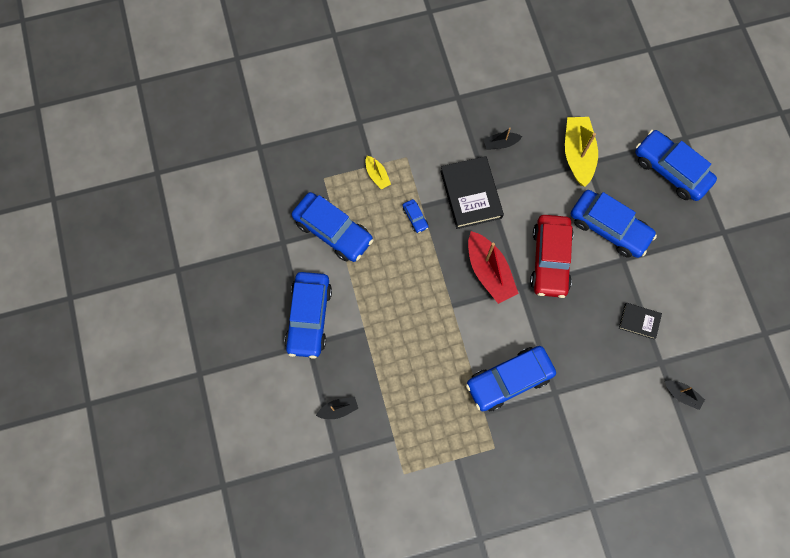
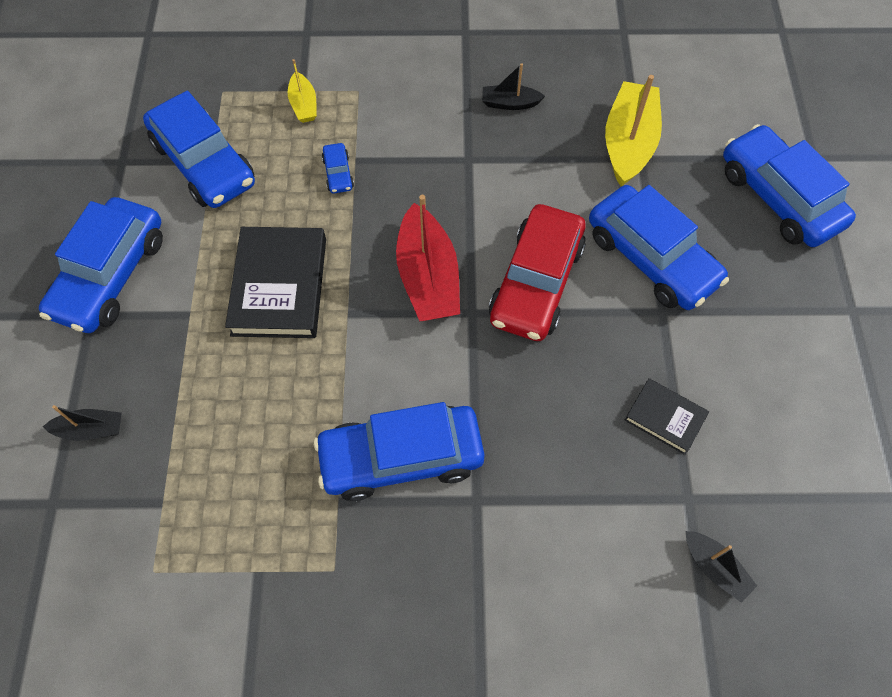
camera: 15 degrees right, 10 degrees down
(471, 194) = (438, 161): black book -> black book (279, 286)

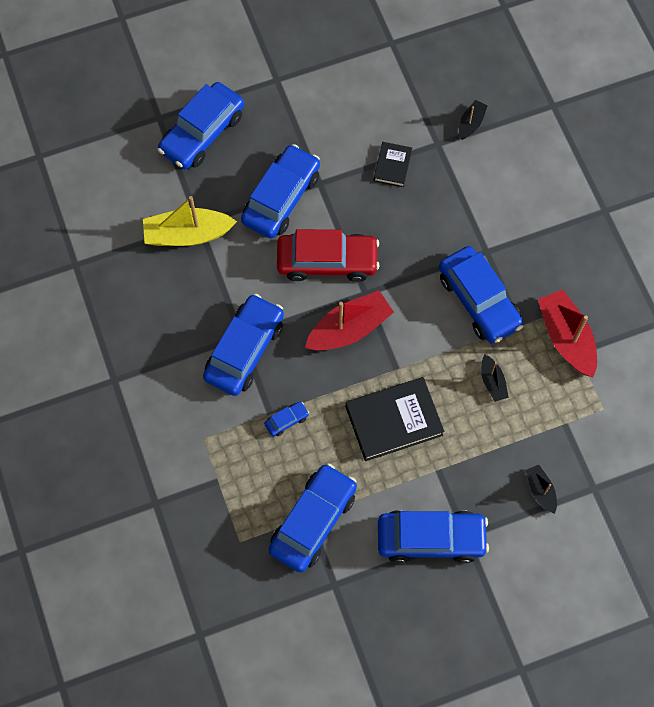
camera: 110 degrees left, 5 degrees up
(287, 563) = (566, 338): none -> red boat
(304, 105) = (231, 472): yellow boat -> none
(448, 158) = (244, 350): none -> blue car
(510, 103) = (178, 324): black boat -> black boat (492, 382)

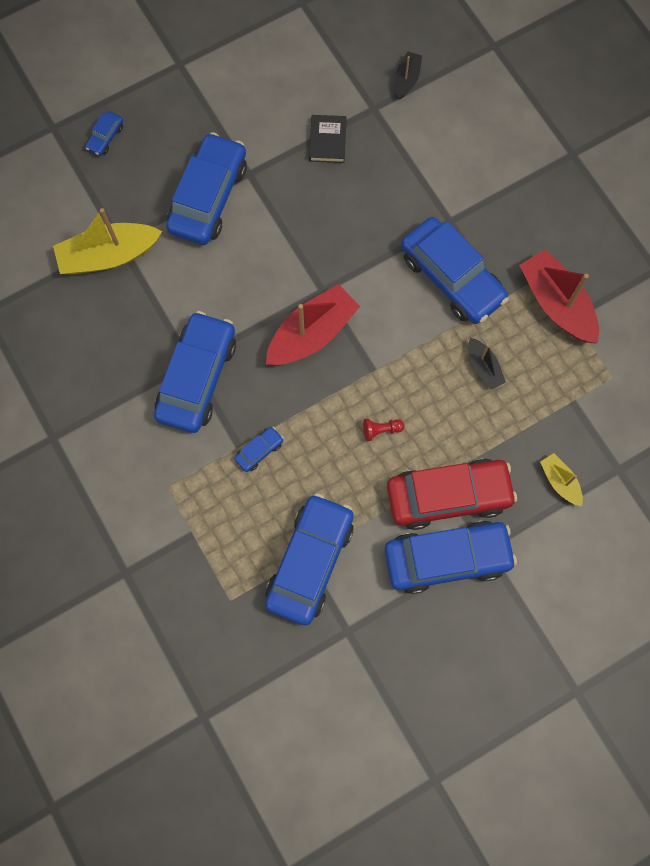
camera: 10 degrees left, 5 degrees up
(202, 133) = (105, 137): blue car -> blue car, size x0.42
(327, 261) = (273, 261): red car -> red car (448, 496)
(394, 420) = (381, 430): black book -> red pawn
(540, 490) = (560, 482): black boat -> yellow boat

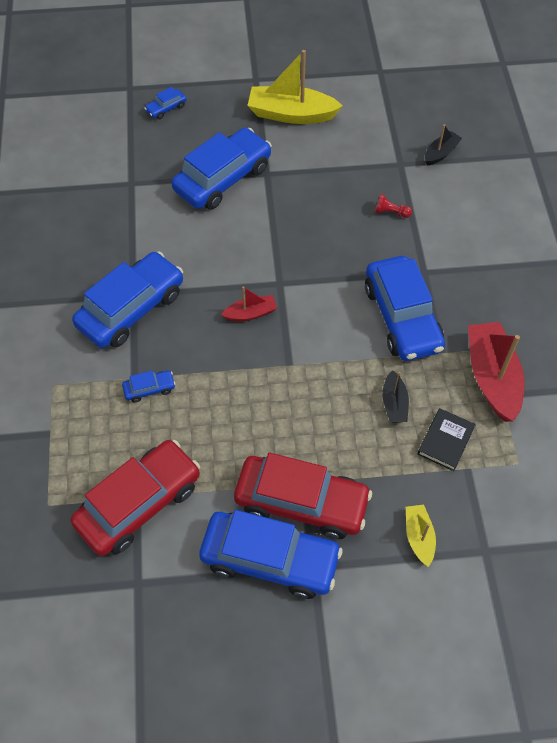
camera: 25 degrees right, 15 degrees down
(108, 256) = (116, 190): yellow boat -> yellow boat (291, 114)
(310, 562) = (139, 504): blue car -> red car
(312, 334) = (251, 313): red boat -> red boat, size x0.52
(327, 141) = (347, 174): black book -> black book (445, 441)
(381, 430) = (269, 417): red pawn -> red pawn (390, 212)

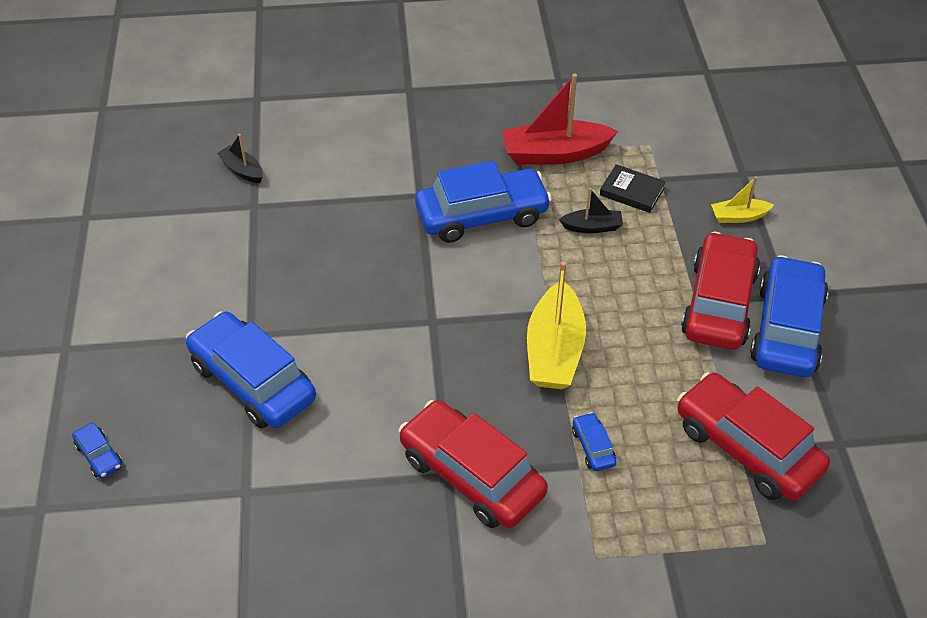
camera: 90 degrees left, 10 degrees down
(131, 308) = (471, 475): blue car -> red car
(251, 313) = (478, 348): red boat -> none
(291, 114) = (145, 308): yellow boat -> yellow boat (554, 350)
(390, 212) = (330, 218): red pawn -> none

